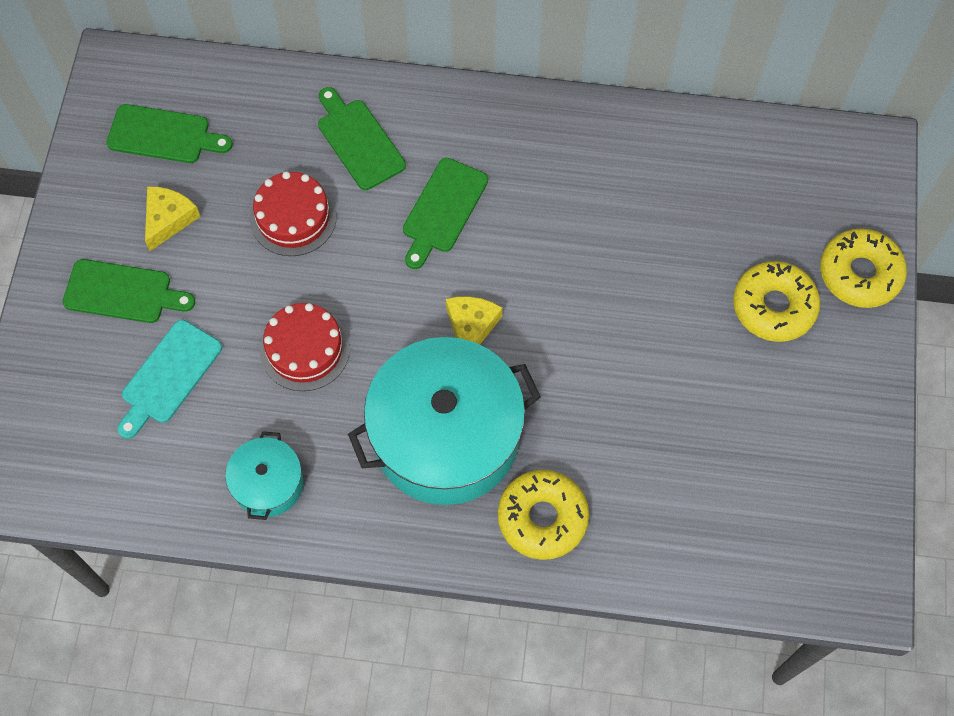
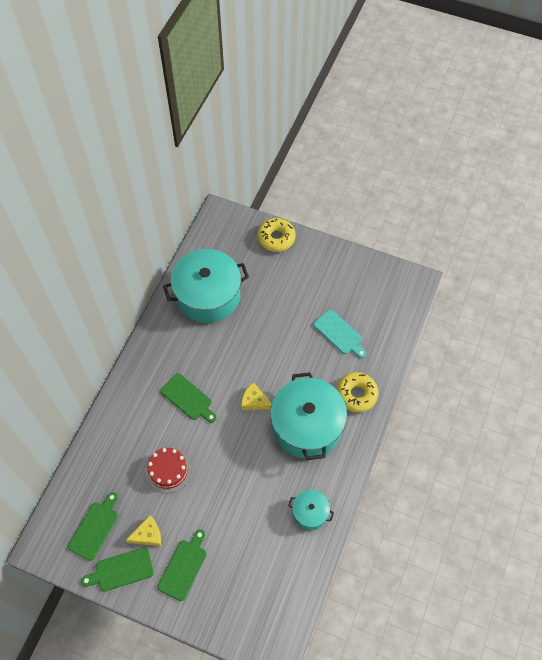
camera: 75 degrees left, 5 degrees down
(168, 219) = (148, 535): yellow cheese -> yellow cheese turned 120 degrees clockwise
(169, 376) = (239, 551): turquoise cutting board -> turquoise cutting board (339, 334)
(305, 349) = (244, 480): red cake -> none
(359, 141) = (135, 428): green cutting board -> green cutting board (121, 570)
(674, 183) = (208, 295): none -> turquoise pot
(773, 306) = (282, 275): yellow donut -> none

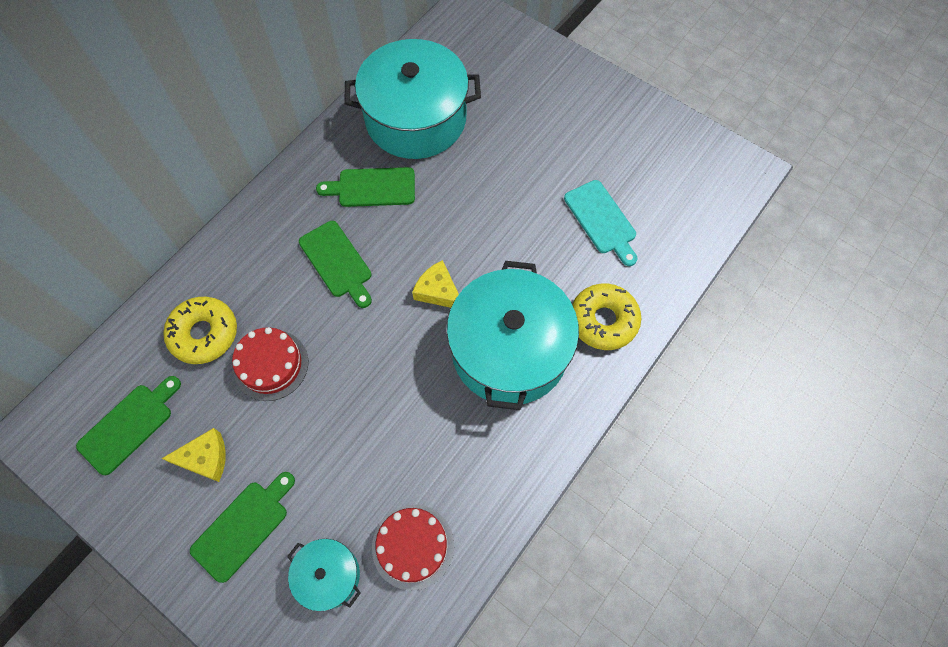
camera: 15 degrees right, 5 degrees up
(121, 570) = (145, 504): green cutting board -> green cutting board (372, 187)
(276, 238) = (543, 59): yellow donut -> yellow donut (204, 334)
(284, 551) = (413, 546): none -> red cake
(310, 513) = (474, 493): turquoise pot -> turquoise pot (328, 575)

